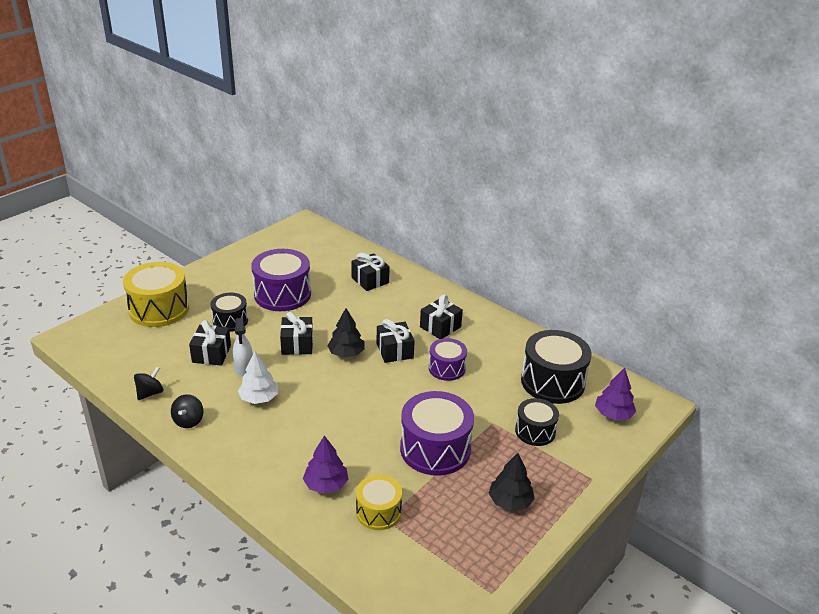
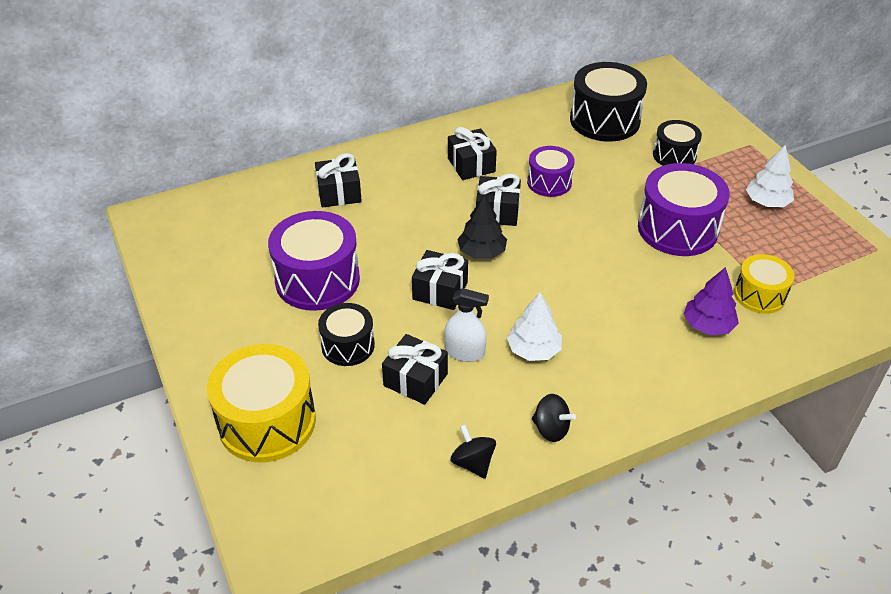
camera: 65 degrees left, 10 degrees up
(510, 501) = (767, 202): black tree -> white tree
(613, 414) = (667, 102): purple tree -> none

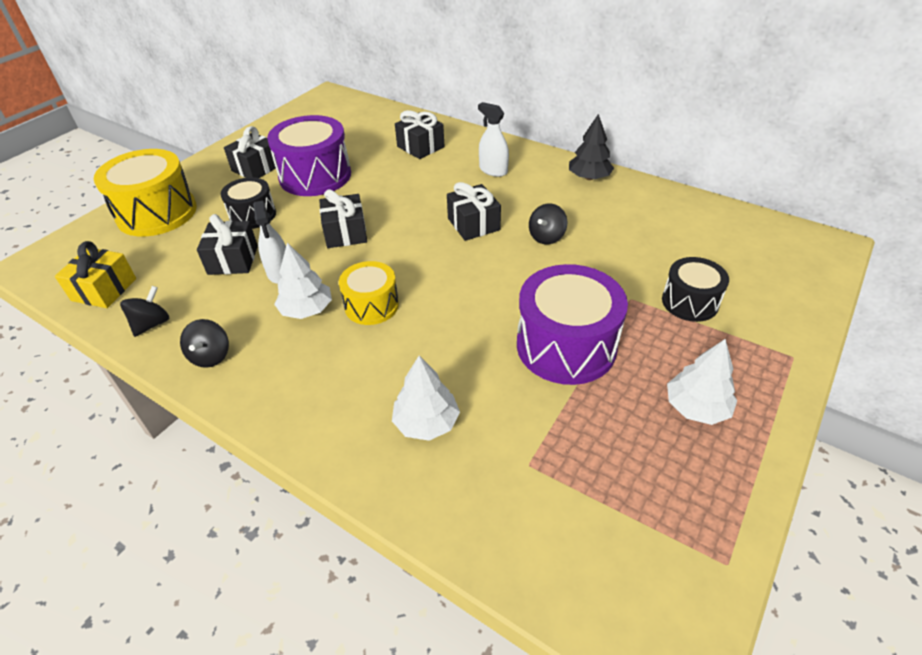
camera: 60 degrees right, 0 degrees up
(382, 492) = (104, 289): none -> yellow gift
(427, 168) = (493, 170): none -> white spray bottle
(471, 165) = (522, 188): black gift -> black gift (256, 168)
(481, 252) = (412, 235): black tree -> black tree (589, 177)
(549, 182) = (546, 237): purple drum -> black spinning top
(604, 120) = (686, 236): black drum -> none
(708, 325) = (426, 422): purple tree -> white tree
(759, 295) = (514, 454): yellow drum -> yellow drum (371, 305)

